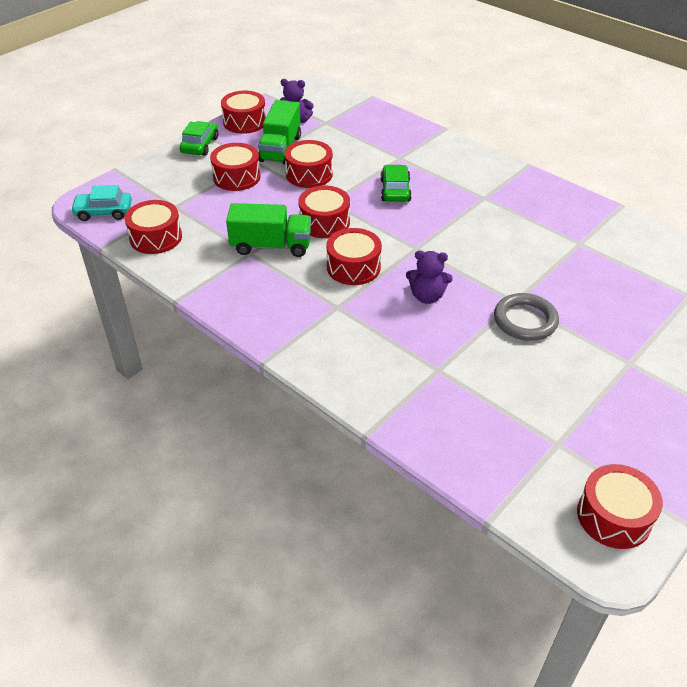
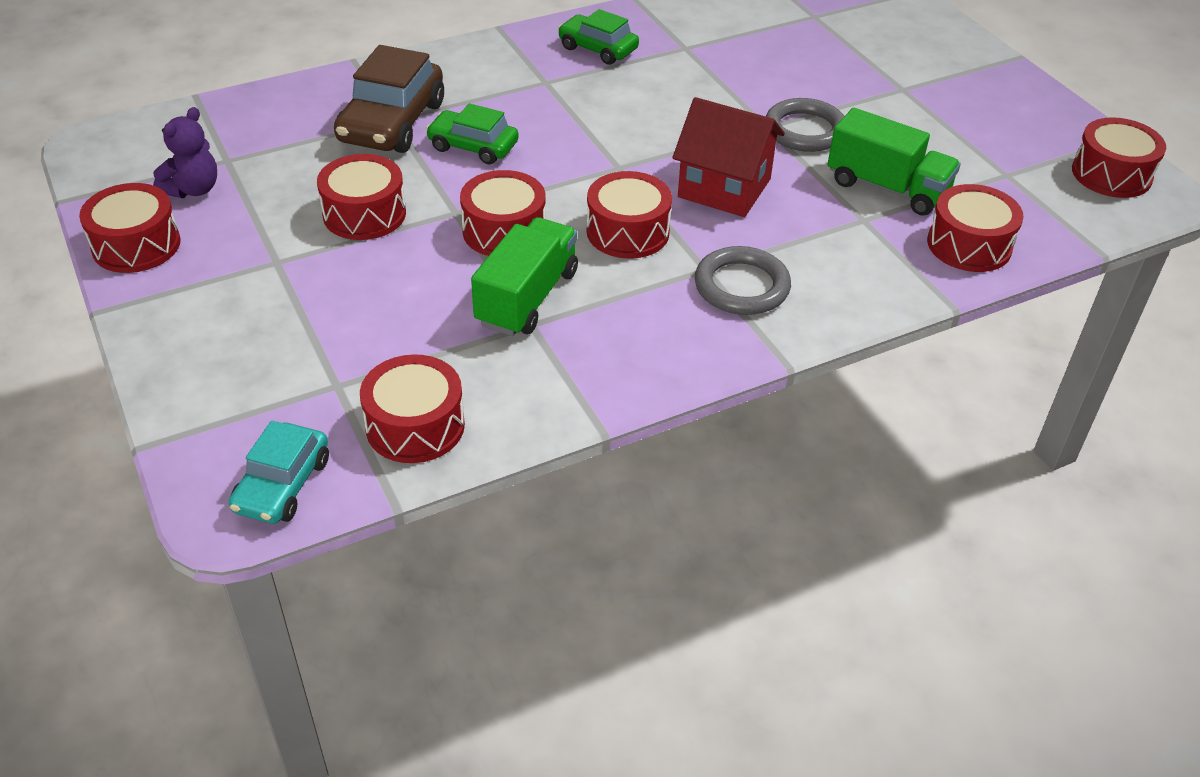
camera: 70 degrees left, 0 degrees up
(200, 145) = (162, 315): green car -> green car (598, 49)
(236, 177) = (306, 293): red drum -> red drum (969, 245)
(280, 149) = (263, 225): green truck -> green truck (887, 188)
(329, 325) = (741, 286): none -> grey ring
(396, 158) = (392, 123): none -> brown car
(427, 296) = (724, 188): purple teddy bear -> red house

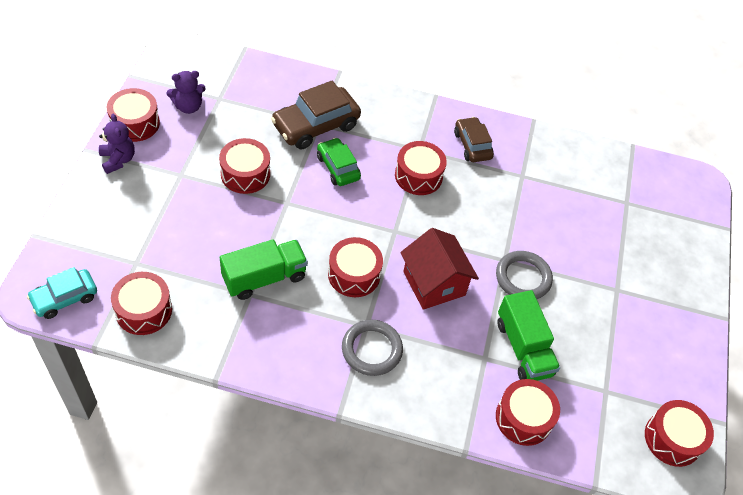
camera: 35 degrees right, 10 degrees up
(162, 295) = (118, 160): none -> purple teddy bear
(504, 231) = (296, 230): red drum -> red drum (418, 176)
(598, 49) = (472, 145): green car -> brown car

